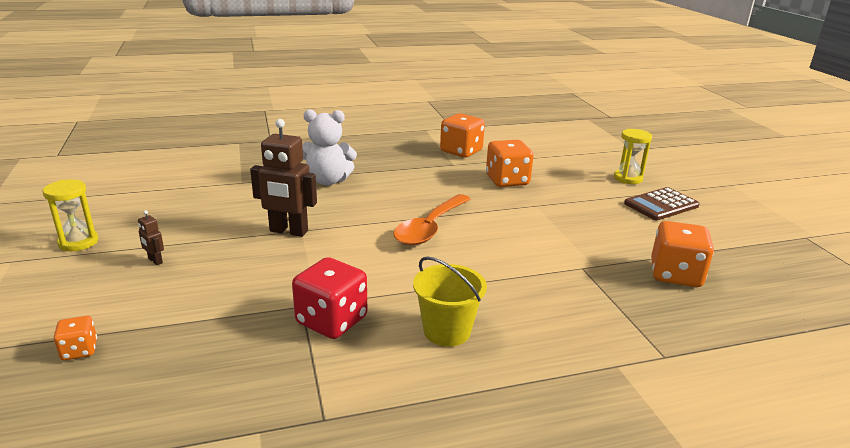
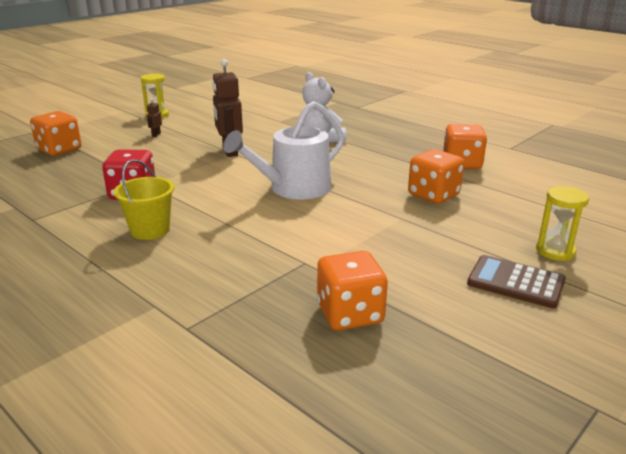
camera: 60 degrees right, 0 degrees up
(79, 350) = (59, 150): orange dice -> orange dice, size x1.92
(430, 228) = (294, 188): orange spoon -> white watering can

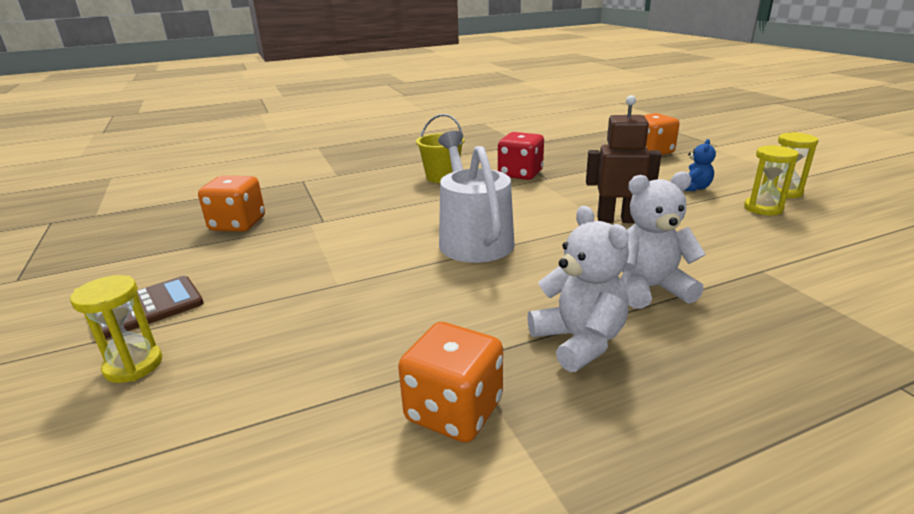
camera: 115 degrees right, 0 degrees up
(156, 135) = (693, 188): brown robot -> blue teddy bear
(190, 119) = (763, 208): none -> yellow hourglass
(385, 149) = (579, 341): none -> white teddy bear
(433, 195) = (367, 328): orange dice -> none

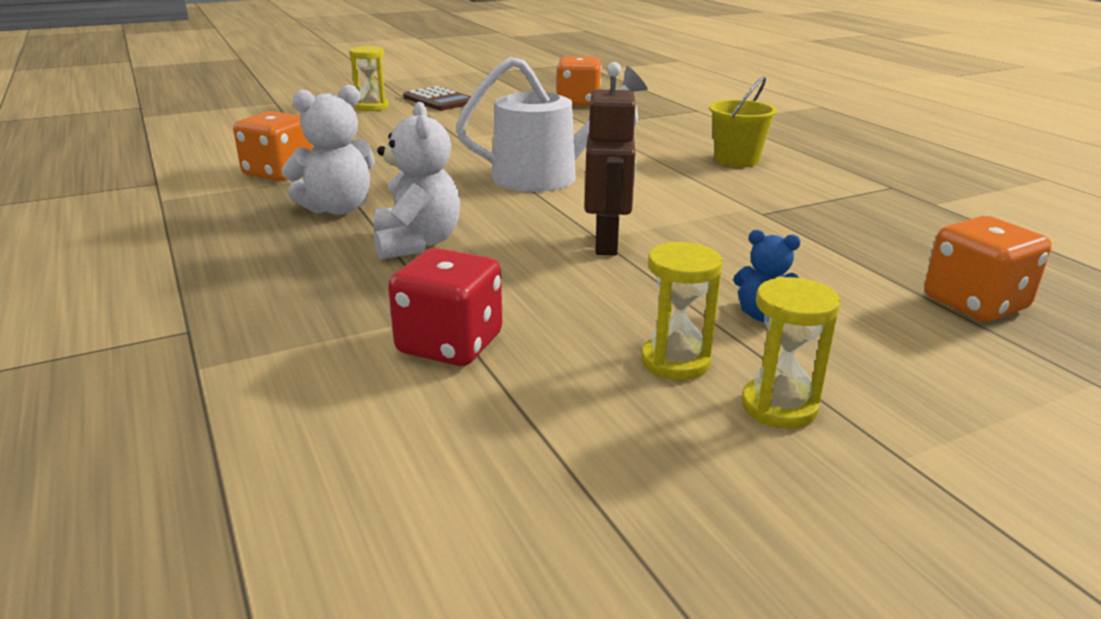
camera: 85 degrees right, 0 degrees up
(520, 174) = (771, 198): red dice -> red dice (450, 344)

